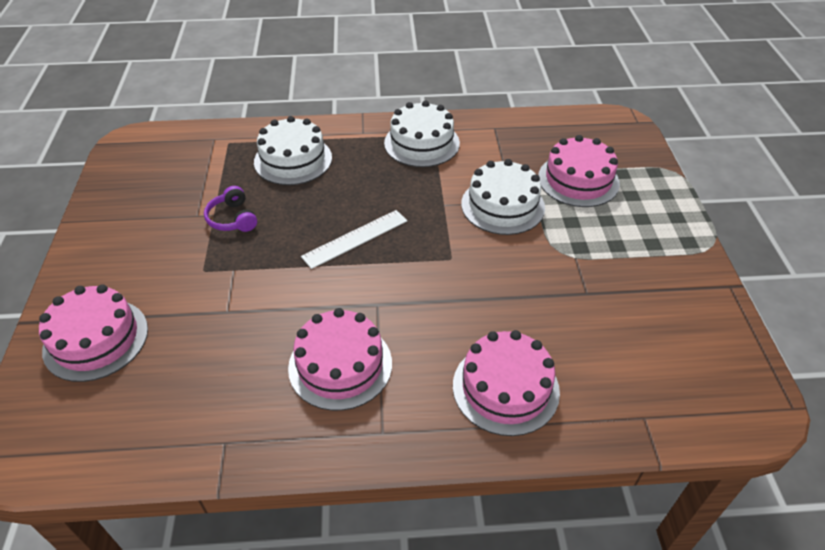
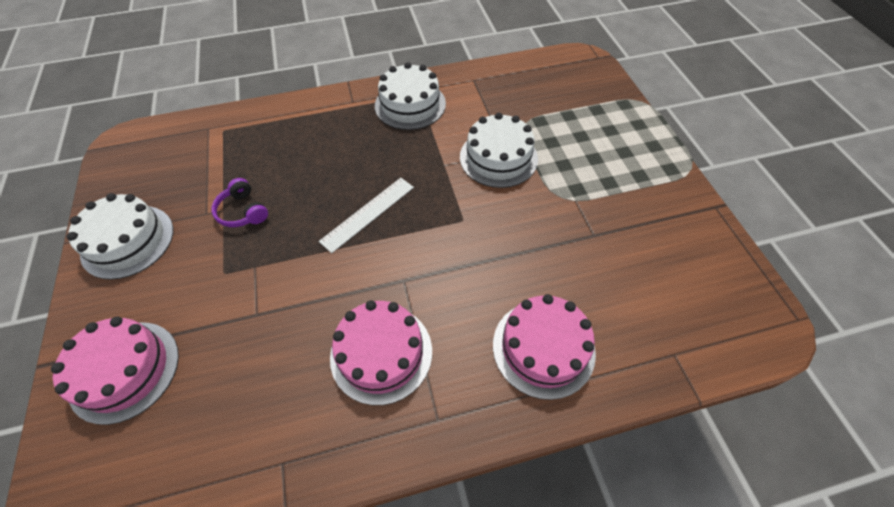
camera: 10 degrees left, 10 degrees up
(293, 160) = (290, 139): white cake -> white cake (128, 241)
(578, 180) = (560, 122): pink cake -> none

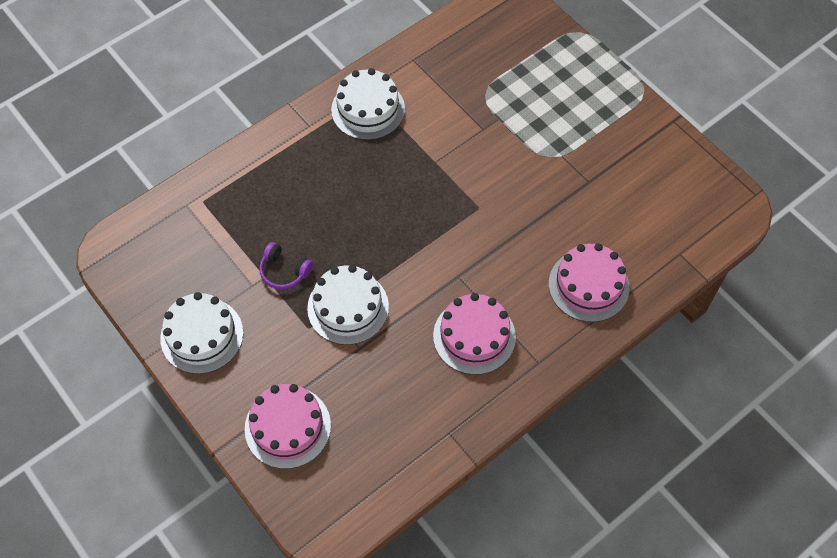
camera: 25 degrees left, 5 degrees up
(368, 213) = (396, 232): white ruler -> none
(498, 157) = (479, 137): white cake -> white cake (348, 307)

